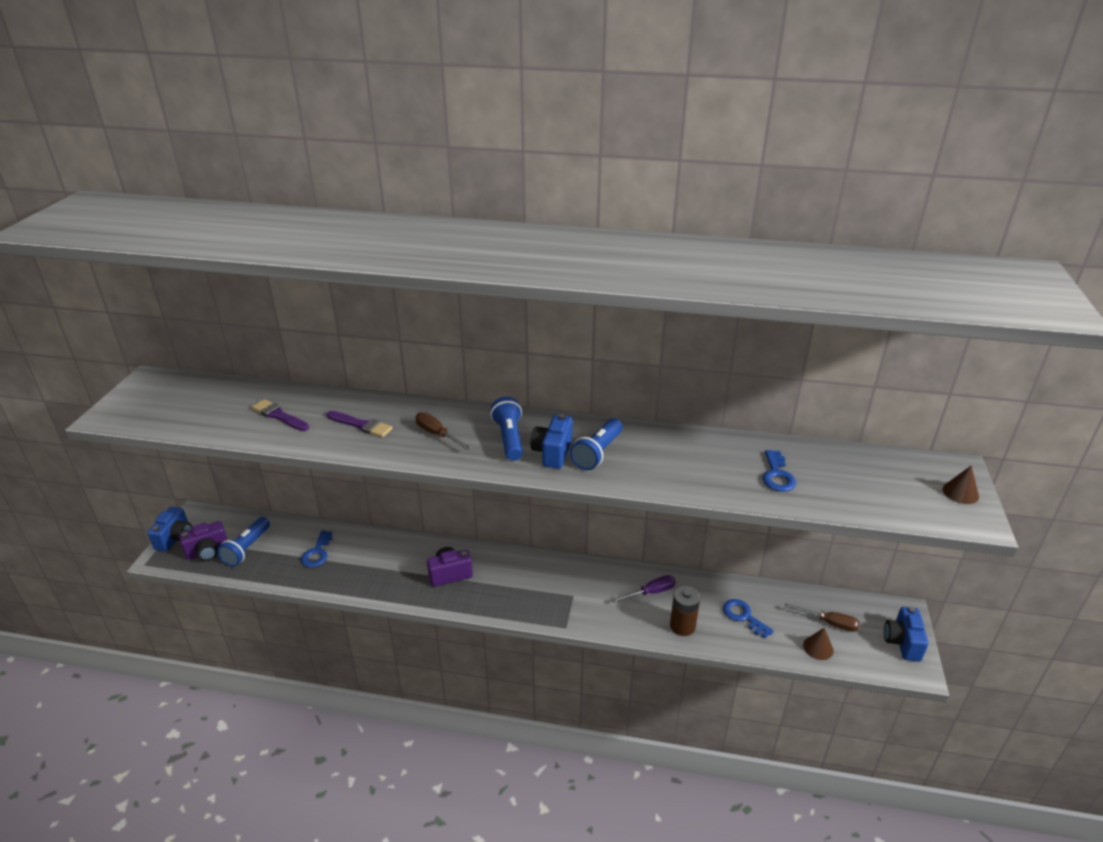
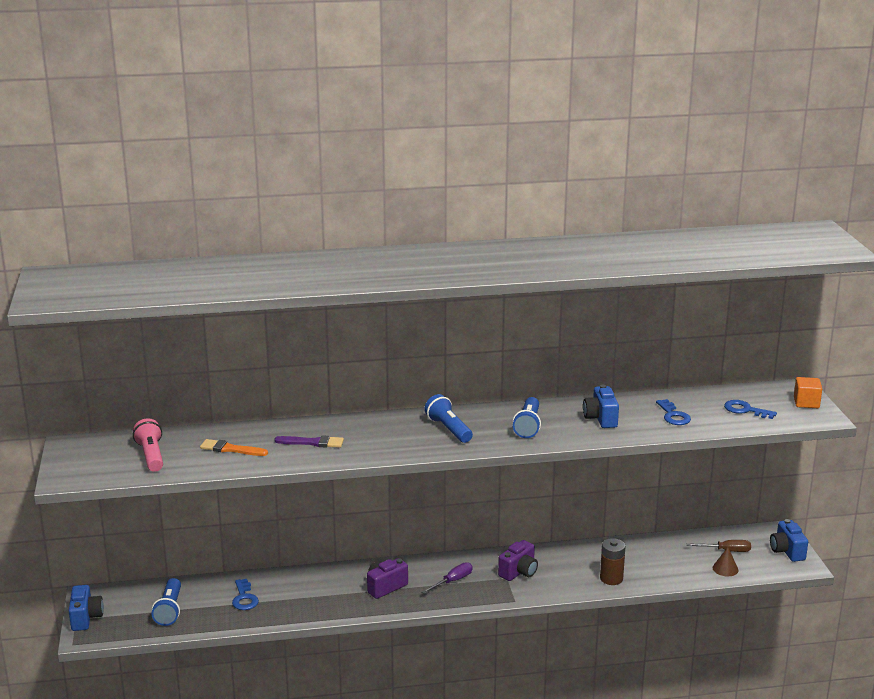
camera: 20 degrees left, 10 degrees down
(203, 407) = (151, 456): none -> pink flashlight
(208, 552) = (131, 621): purple camera -> purple camera (519, 572)
(279, 416) = (231, 449): purple brush -> orange brush
(437, 434) = (385, 437): brown screwdriver -> none
(552, 453) = (492, 432): blue camera -> blue camera (600, 419)
(651, 592) = (572, 562): purple screwdriver -> purple screwdriver (452, 581)
(743, 616) = (657, 561): blue key -> blue key (745, 410)
(960, 492) = (806, 403): brown cone -> orange cube

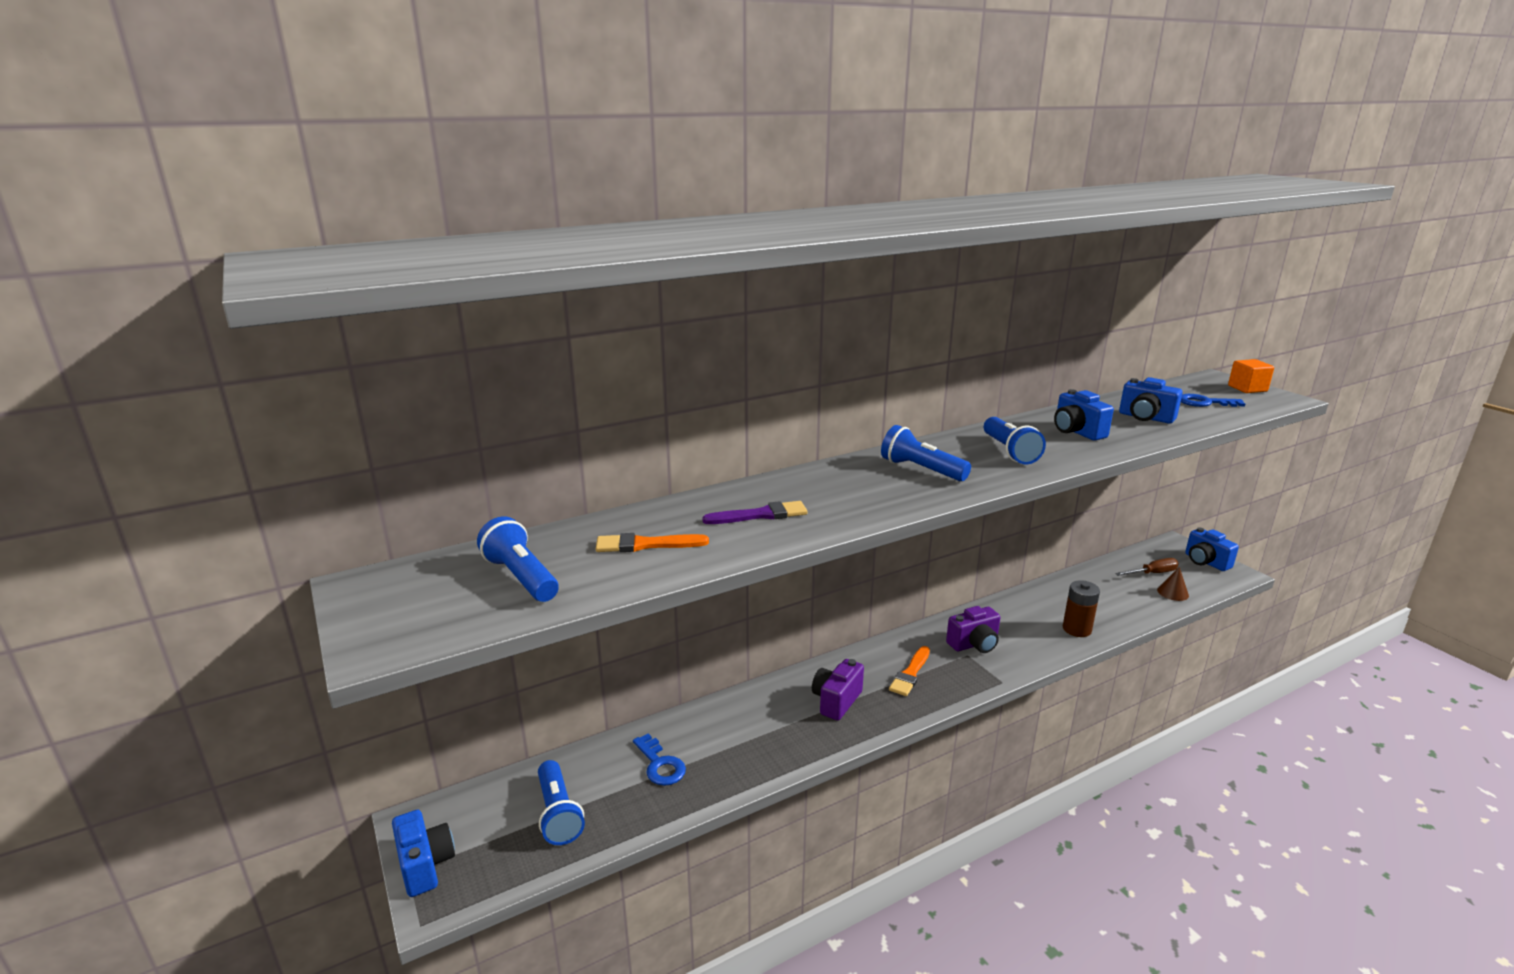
camera: 20 degrees left, 0 degrees up
(151, 456) = (521, 577): pink flashlight -> blue flashlight
(452, 581) = (910, 673): purple screwdriver -> orange brush
(519, 572) = (974, 644): purple camera -> purple camera turned 45 degrees clockwise
(673, 415) = (1145, 418): blue key -> blue camera

